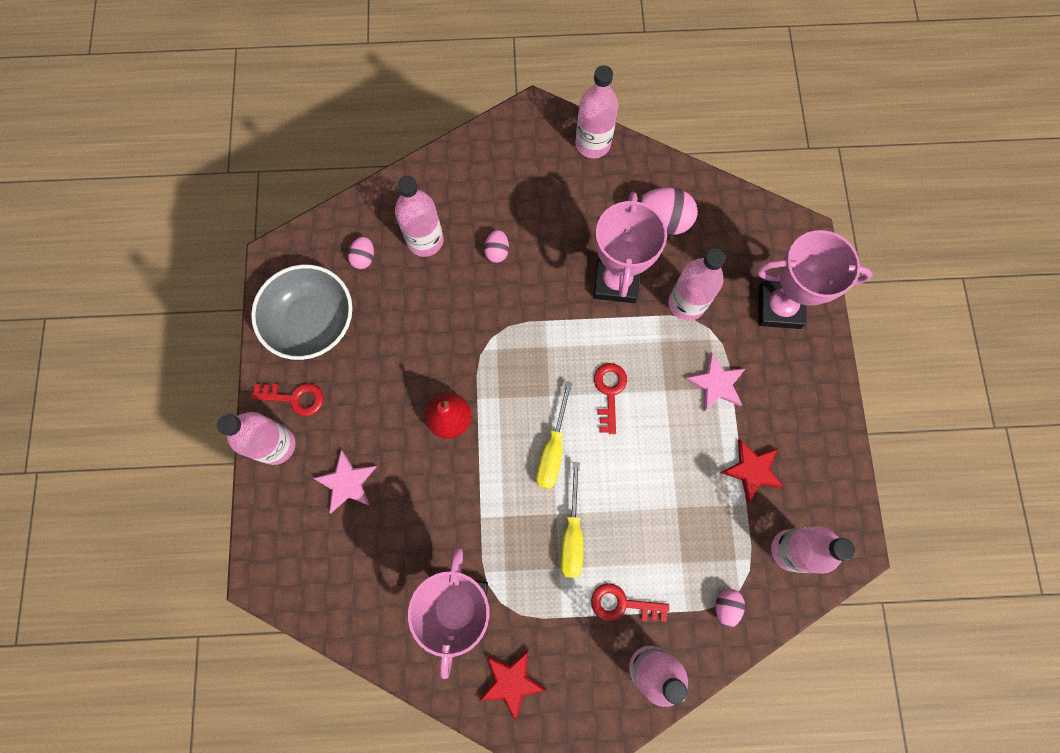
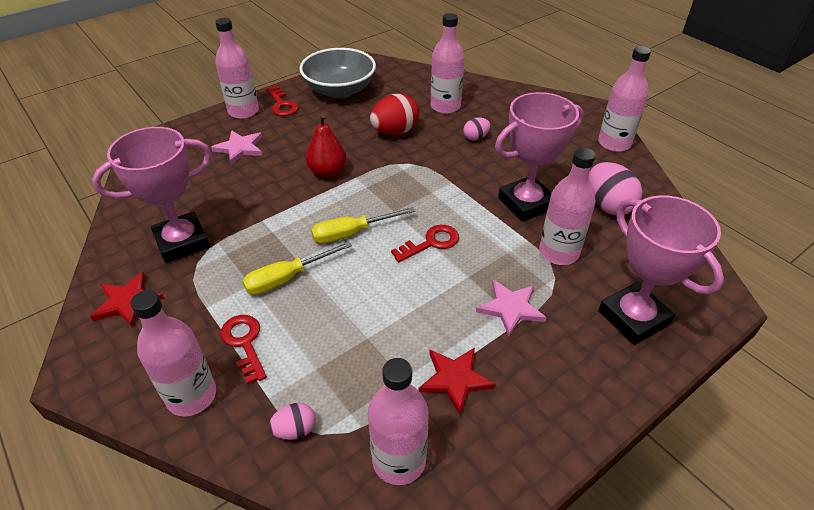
camera: 55 degrees right, 30 degrees down
(364, 258) = (404, 90): pink egg -> none
(432, 317) = (395, 132): none -> red egg

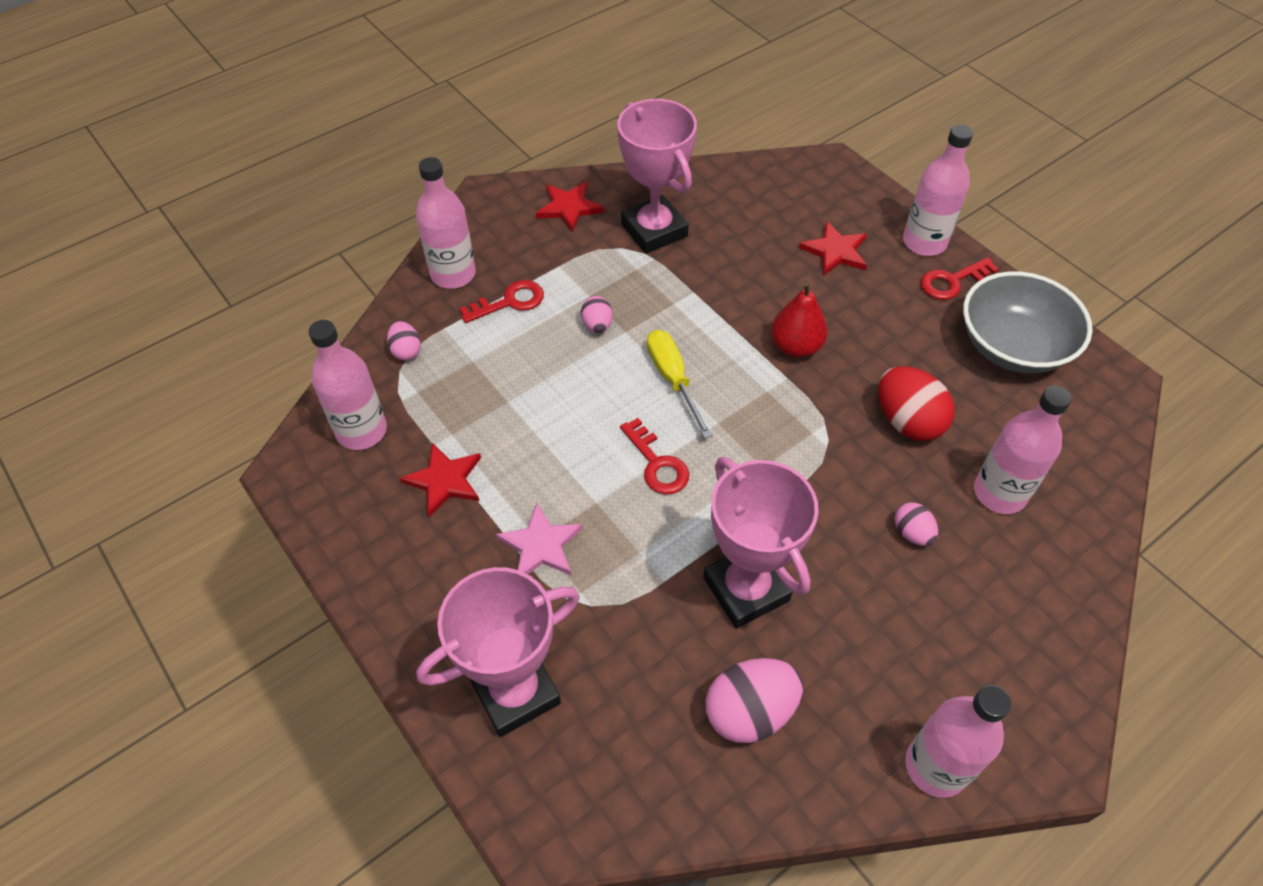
camera: 90 degrees right, 10 degrees up
(240, 148) = (835, 251): pink star -> red star
(287, 278) = (597, 325): yellow screwdriver -> pink egg
(558, 252) = (639, 618): pink bottle -> none

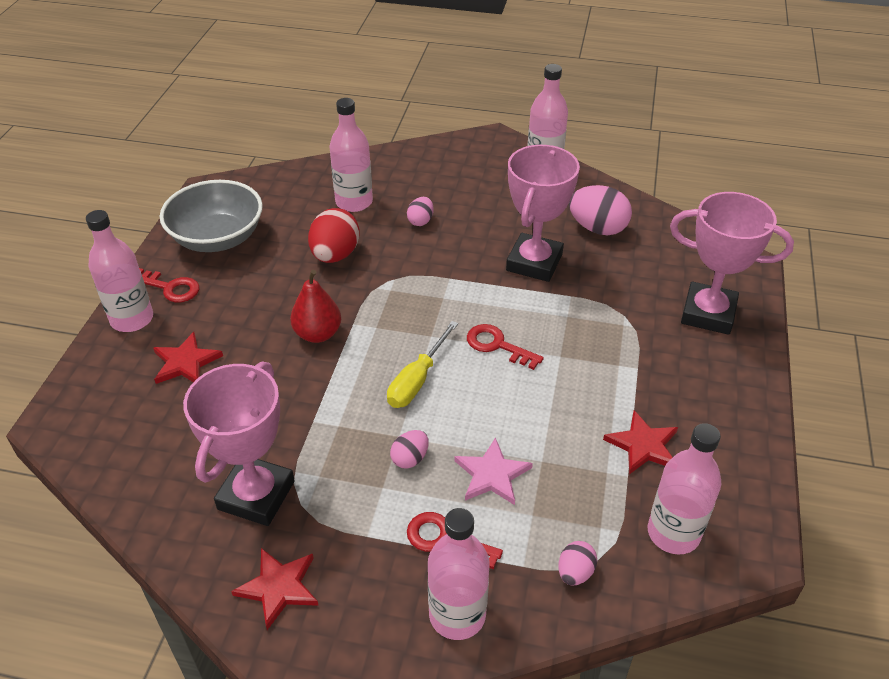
camera: 130 degrees left, 10 degrees down
(541, 545) = (620, 361): pink star -> pink star (492, 474)
(657, 464) = (497, 345): red key -> red key turned 75 degrees counterclockwise

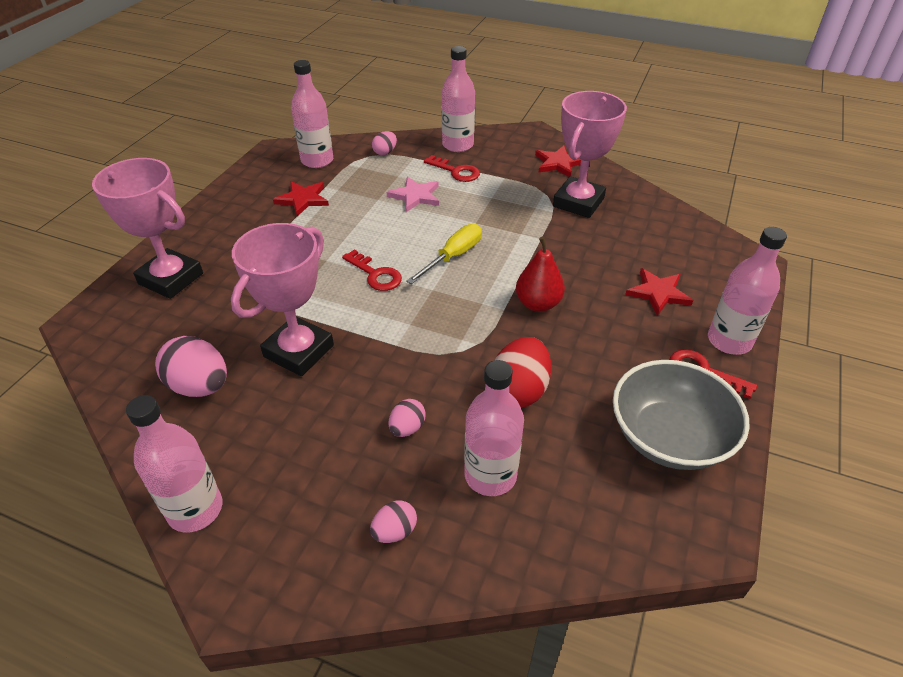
camera: 170 degrees left, 0 degrees up
(410, 458) = (470, 209): pink egg -> pink egg (394, 531)

